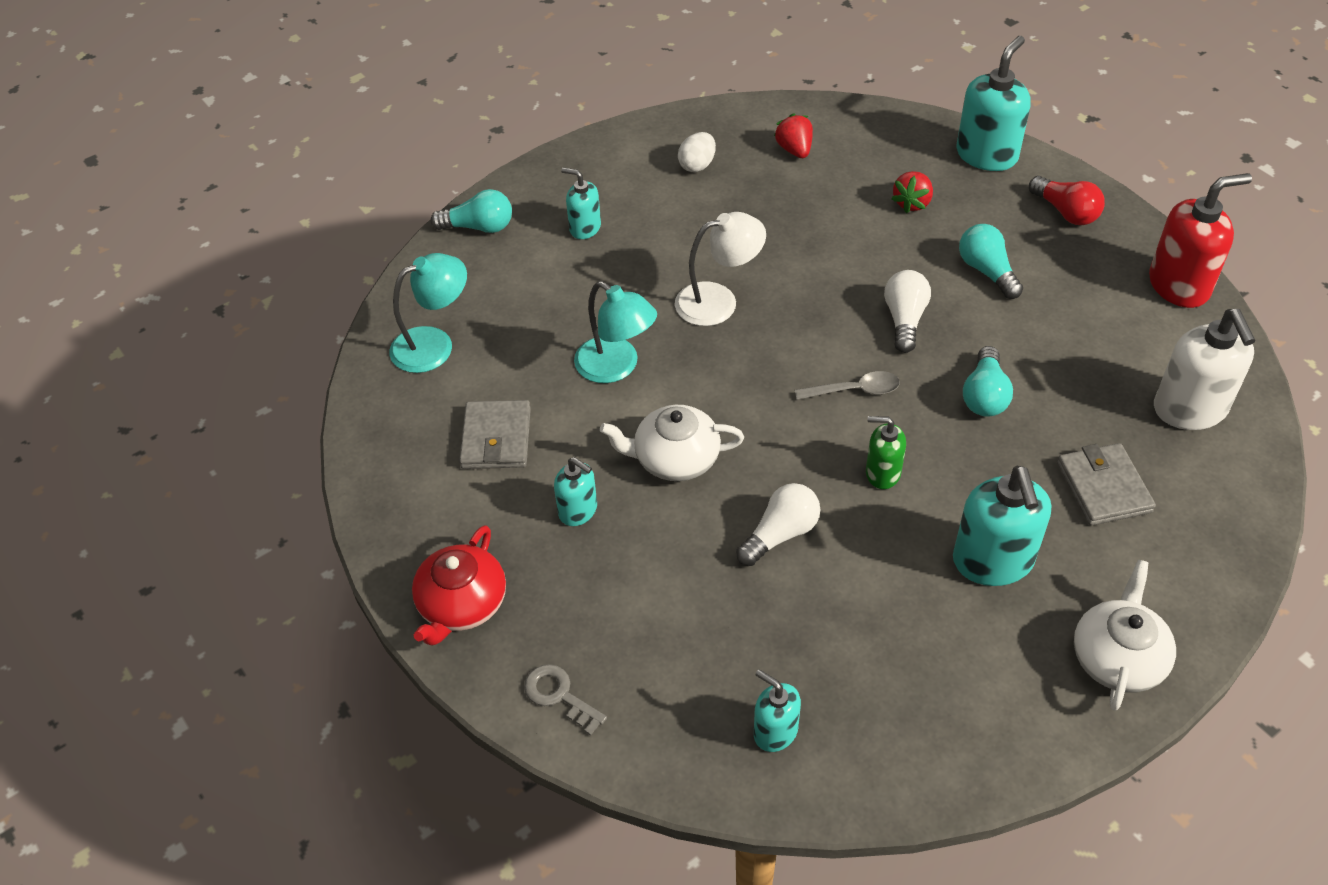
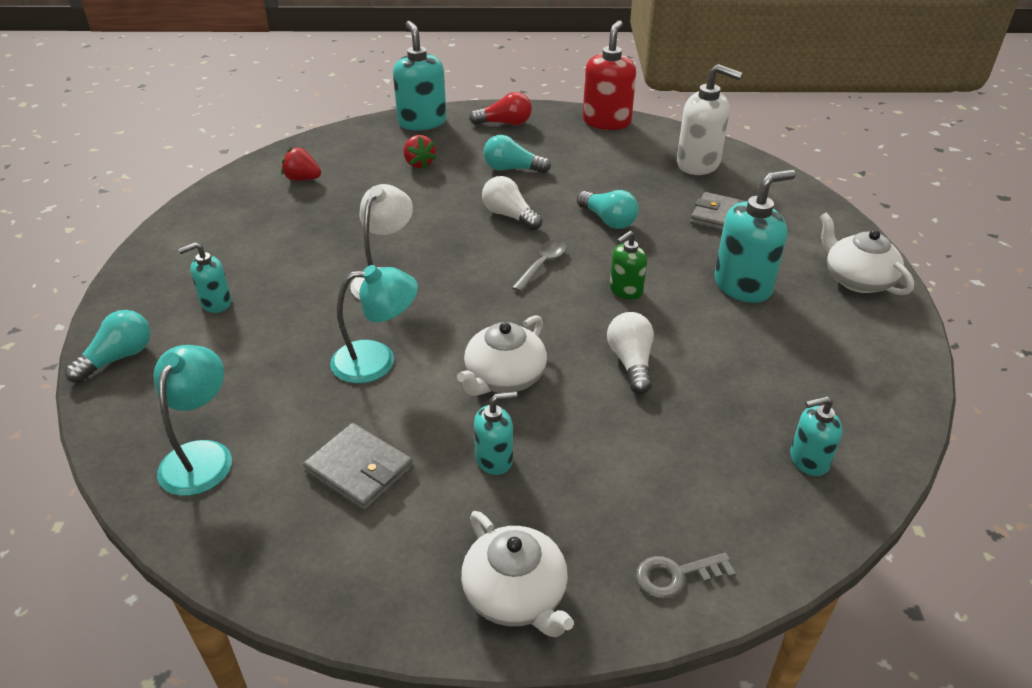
camera: 55 degrees left, 10 degrees down
(462, 604) = (516, 594): red teapot -> white teapot
(697, 165) = (246, 222): white egg -> none
(993, 561) = (743, 286): turquoise soap dispenser -> turquoise soap dispenser turned 60 degrees counterclockwise

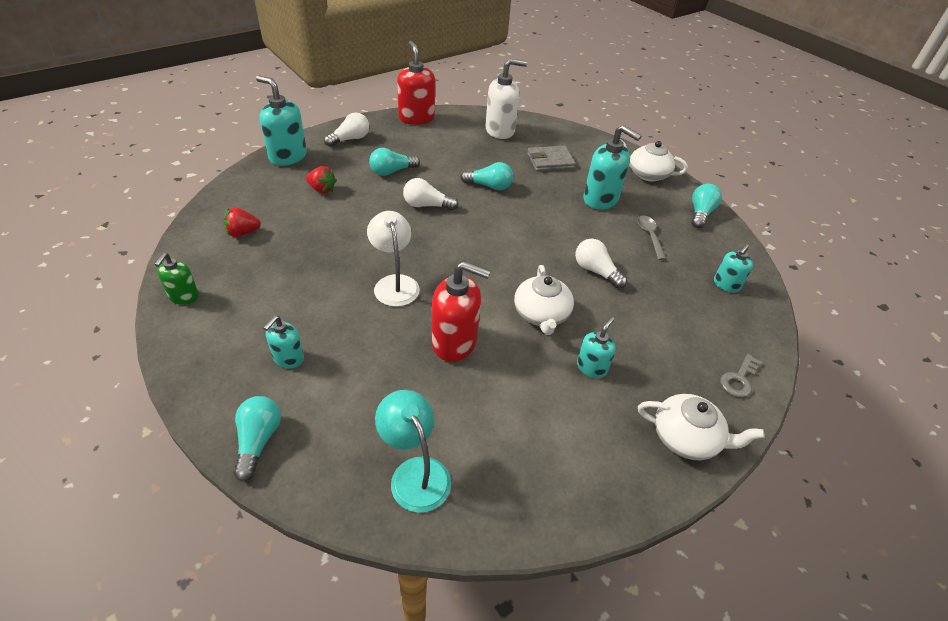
camera: 40 degrees left, 5 degrees up
(359, 470) = (527, 419): grey wallet -> none
(377, 360) = (455, 342): turquoise lamp -> red soap dispenser
(505, 123) = (350, 139): red light bulb -> white light bulb
(542, 265) = (483, 231): grey spoon -> grey spoon (649, 236)
(625, 290) = (546, 228): green soap dispenser -> green soap dispenser (184, 297)
(743, 286) = (600, 199): turquoise soap dispenser -> turquoise soap dispenser turned 105 degrees clockwise
(884, 358) = (700, 213): none -> turquoise light bulb

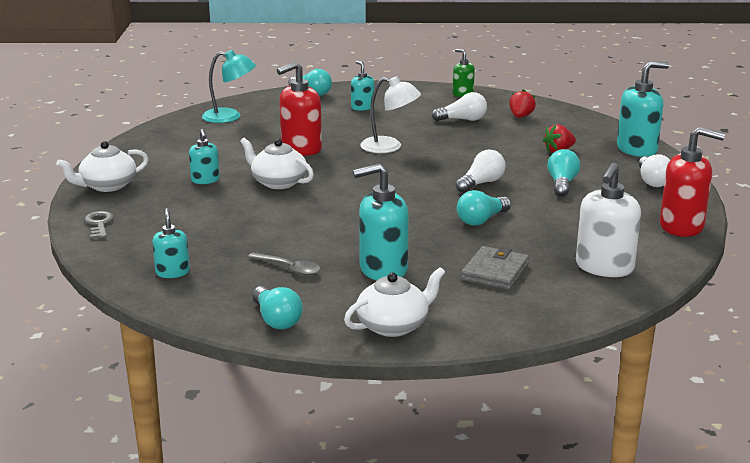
camera: 130 degrees right, 20 degrees down
(596, 271) = (287, 221): white light bulb -> white light bulb (462, 120)

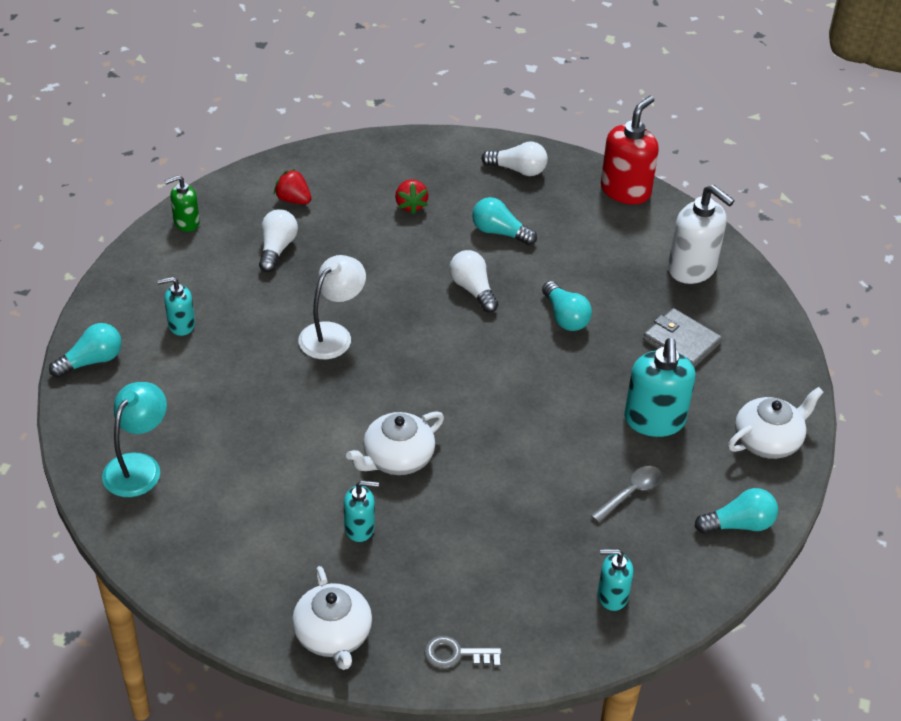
camera: 75 degrees left, 20 degrees up
(301, 149) = (298, 415): red soap dispenser -> none
(393, 325) = (768, 440): white teapot -> white teapot turned 75 degrees clockwise
(637, 149) = (434, 150): turquoise soap dispenser -> none

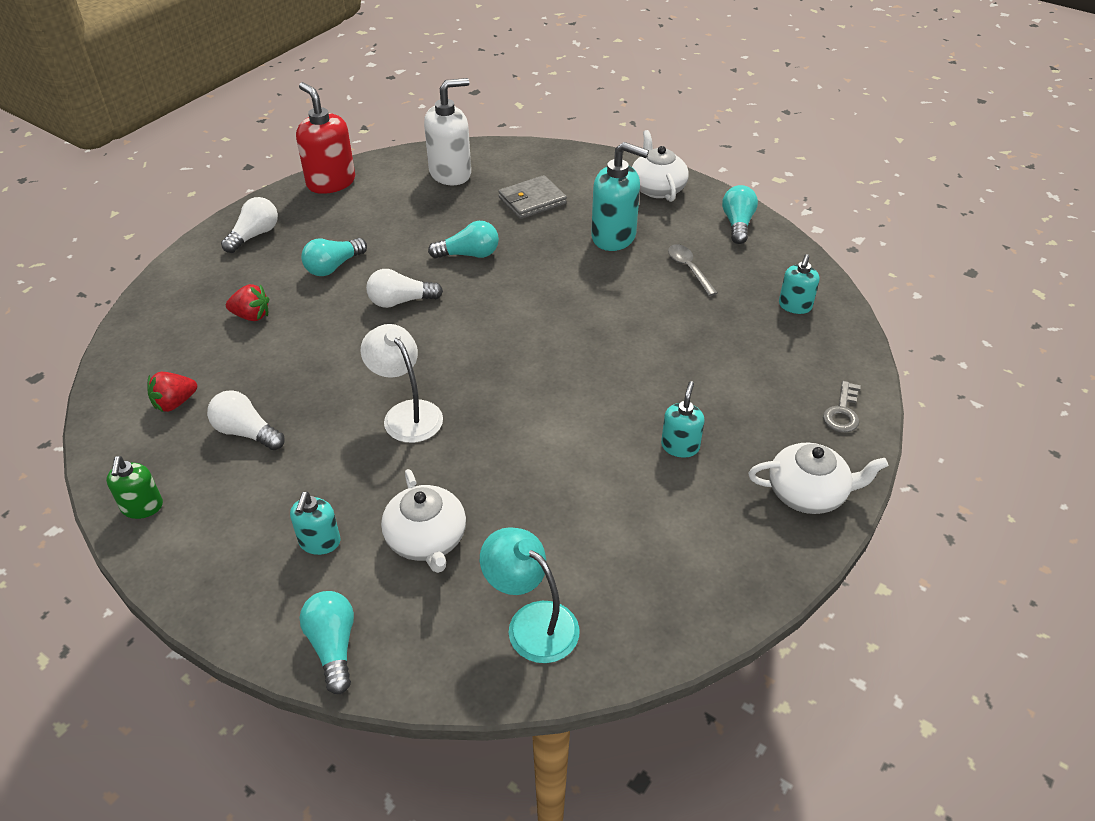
camera: 70 degrees left, 0 degrees up
(397, 458) = (599, 401): white teapot -> white teapot (426, 539)

